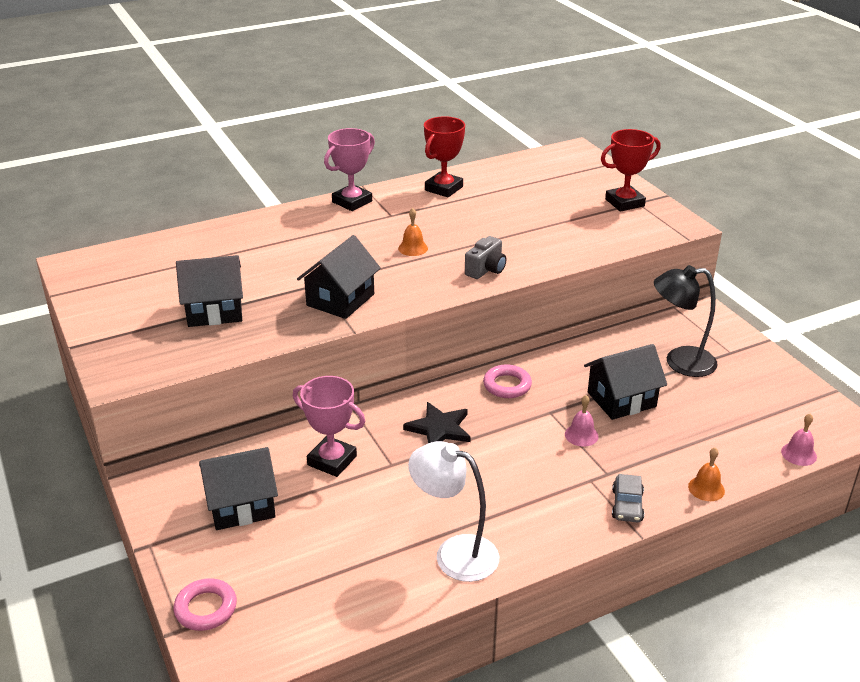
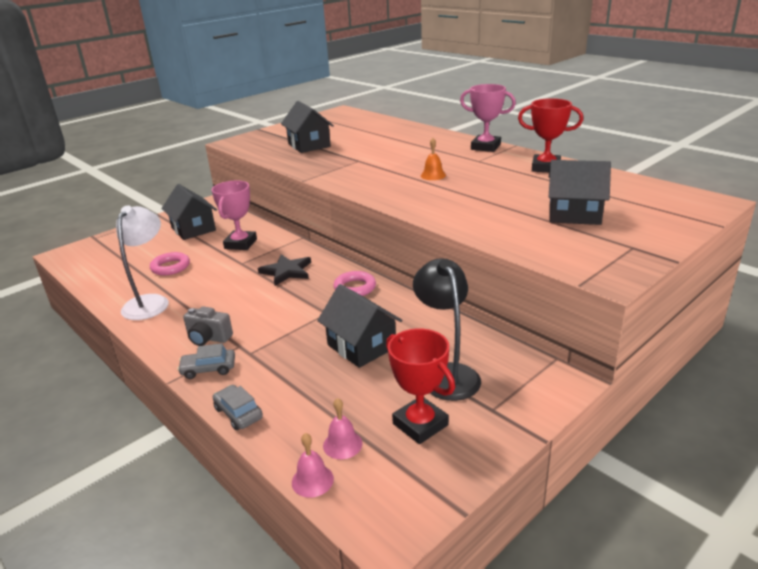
camera: 75 degrees right, 5 degrees down
(206, 608) = (109, 240): pink ring -> pink ring (170, 267)
(340, 300) = (342, 169): black house -> black house (574, 214)
(486, 270) = (421, 203): grey camera -> grey camera (208, 338)
(581, 435) = (299, 332): pink bell -> pink bell (342, 444)
(624, 202) = (622, 240): red trophy -> red trophy (420, 424)
(706, 488) = (238, 413): orange bell -> grey car

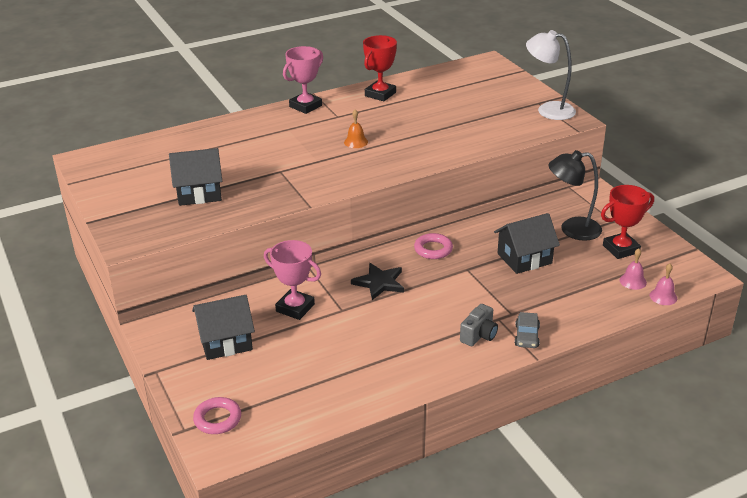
camera: 75 degrees left, 5 degrees up
(150, 302) = (392, 373): white lamp -> white lamp (548, 110)
(170, 267) = (319, 359): pink ring -> pink ring (217, 419)
(238, 413) = (589, 323): grey car -> none
(574, 214) = (478, 107): black house -> none

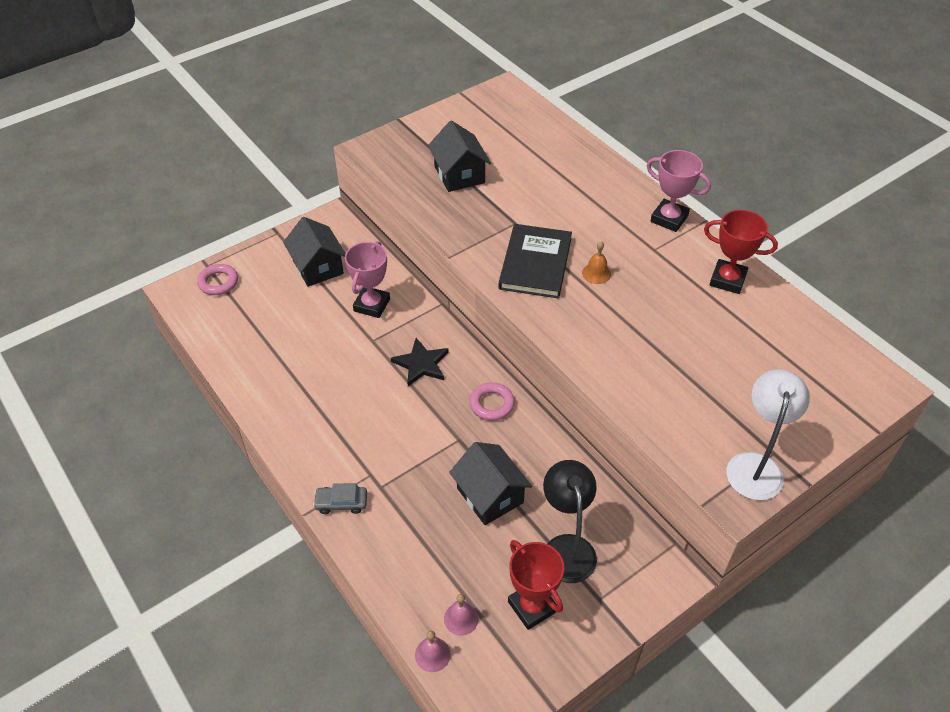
camera: 80 degrees right, 15 degrees up
(335, 166) = (535, 263): none -> black book
(479, 335) = (340, 458): grey camera -> none

